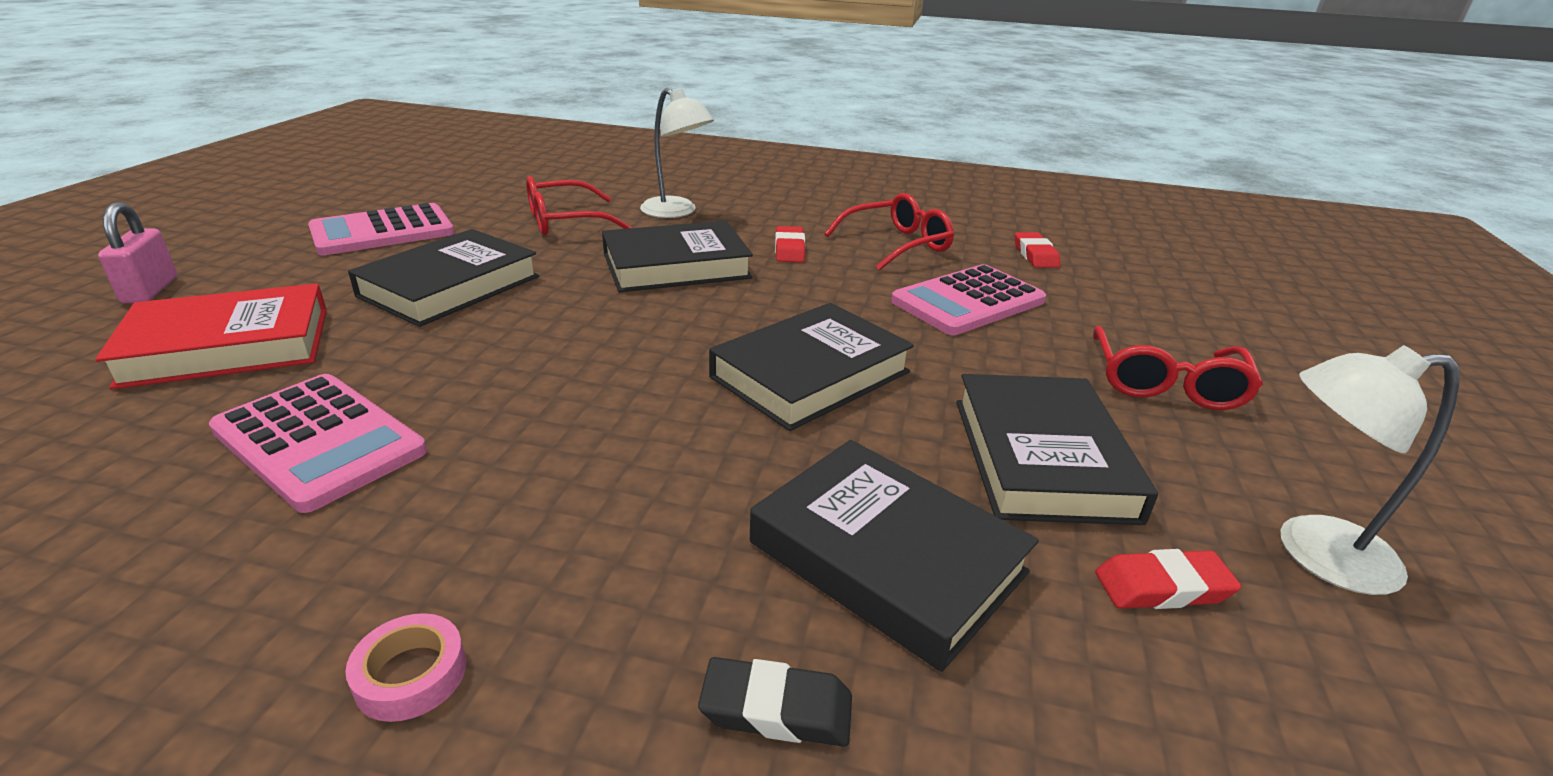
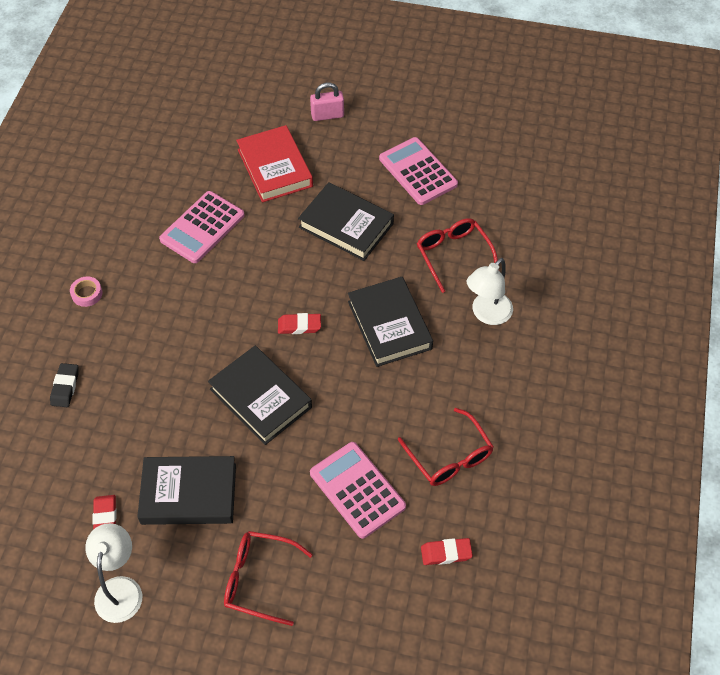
camera: 90 degrees right, 25 degrees up
(789, 249) = (428, 387): red eraser -> red eraser (299, 326)
(886, 557) = (127, 422): black book -> none

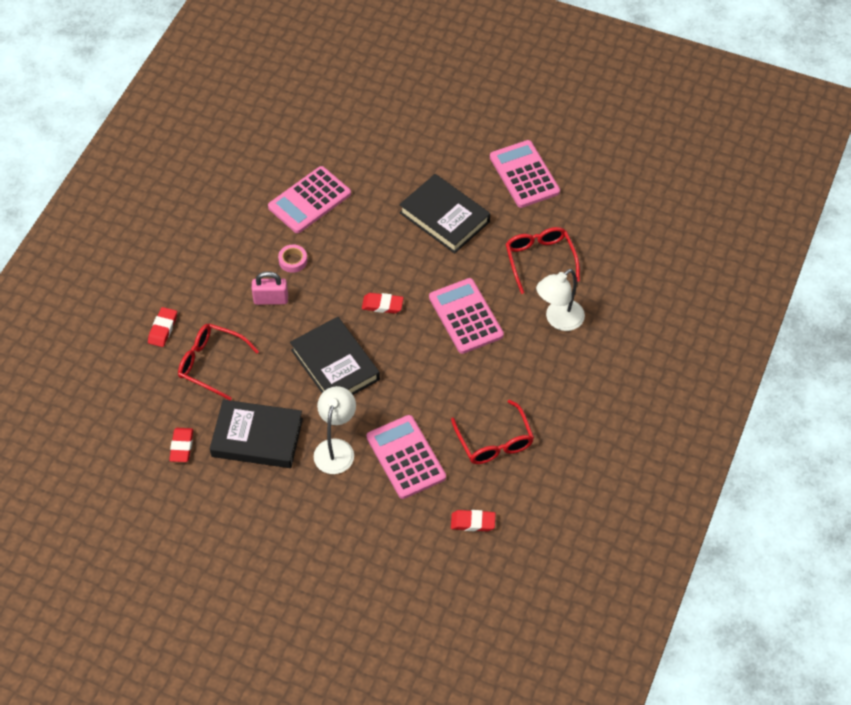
camera: 10 degrees right, 0 degrees up
(65, 387) = (163, 329): black eraser -> red eraser
(87, 294) = (194, 247): pink tape -> pink tape (293, 260)
(120, 589) = (186, 507): white lamp -> white lamp (336, 448)
(258, 579) = (305, 518): red glasses -> red glasses (211, 363)
(275, 168) = (388, 152): red book -> none
(327, 115) = (448, 106): pink padlock -> pink padlock (271, 299)
(389, 325) = (465, 316): black book -> pink calculator

